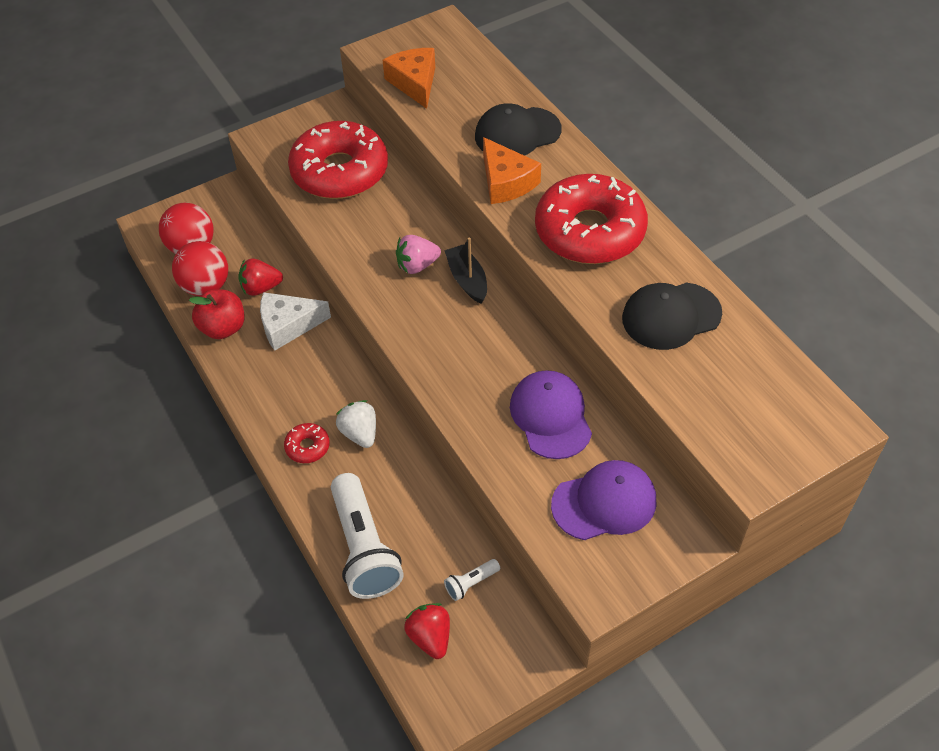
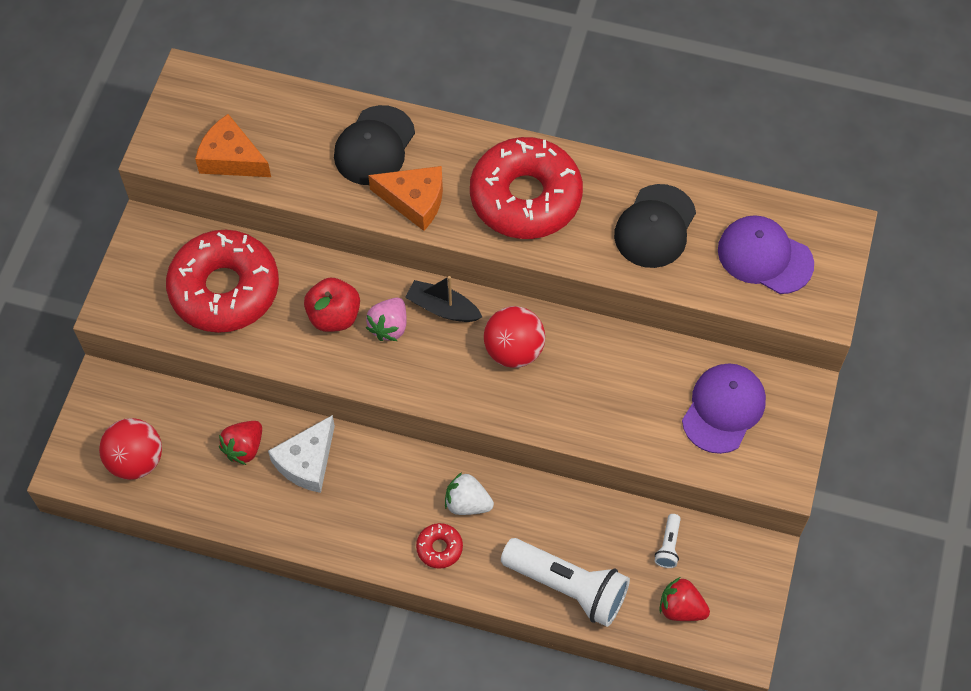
camera: 45 degrees left, 10 degrees up
(206, 286) = (193, 485): red ball -> red ball (514, 350)
(223, 328) = (254, 509): red apple -> red apple (334, 316)
(550, 416) = (622, 373): purple cap -> purple cap (765, 257)

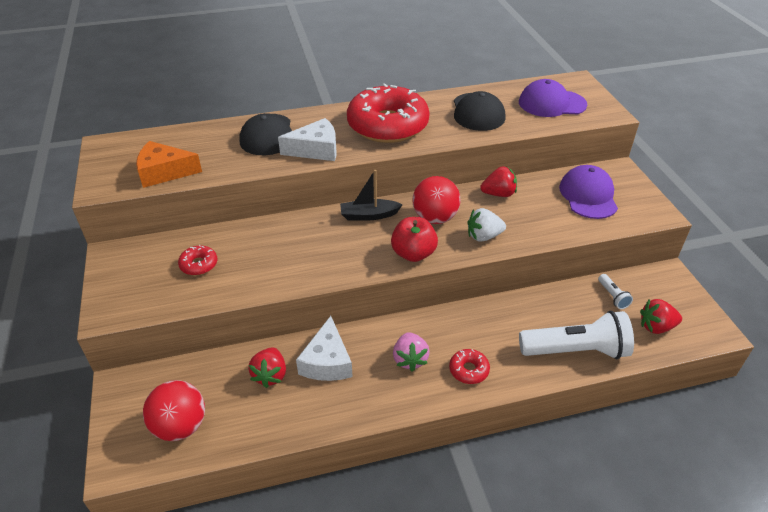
camera: 30 degrees left, 20 degrees down
(225, 289) = (199, 265): red donut -> red donut, size x0.40
(334, 316) = (295, 248): red apple -> red apple (413, 254)
(389, 327) = (340, 238): pink strawberry -> pink strawberry (410, 359)
(414, 200) = (316, 150): orange cheese -> white cheese
(467, 503) = (464, 333): white strawberry -> white strawberry (483, 236)
(616, 351) = (498, 194): none -> red strawberry

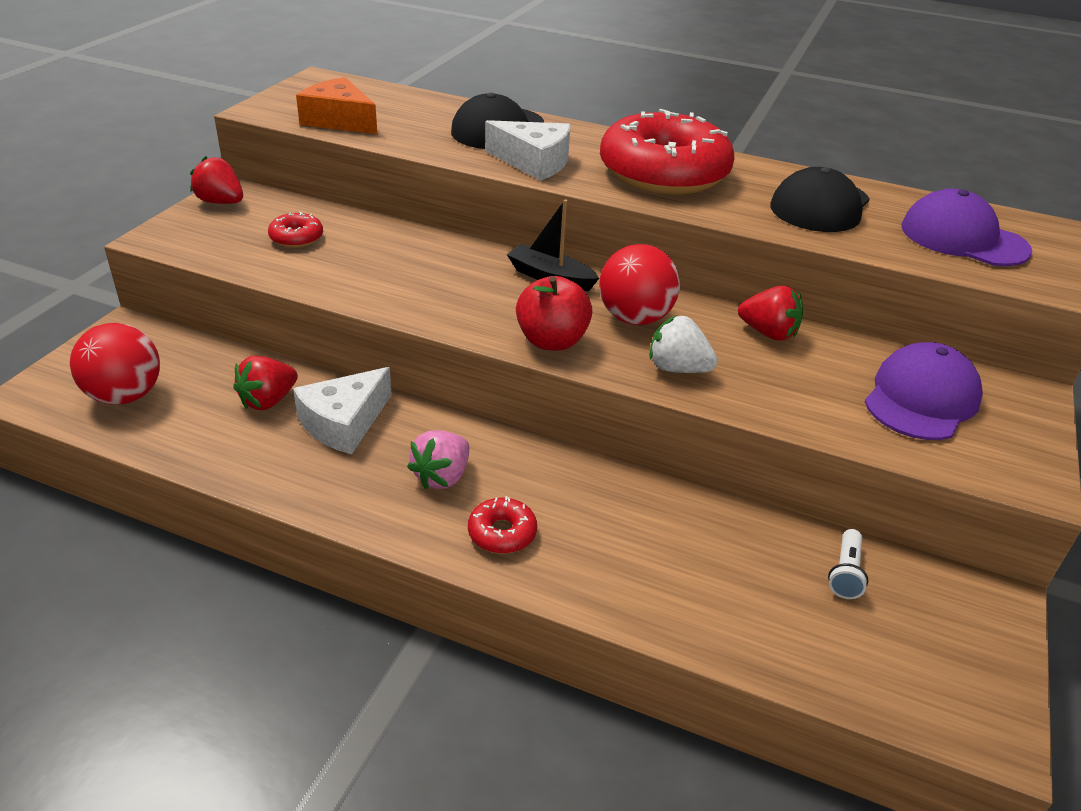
camera: 35 degrees right, 5 degrees down
(575, 350) = (691, 604): white flashlight -> none
(656, 327) = (876, 656): red strawberry -> red strawberry (221, 202)

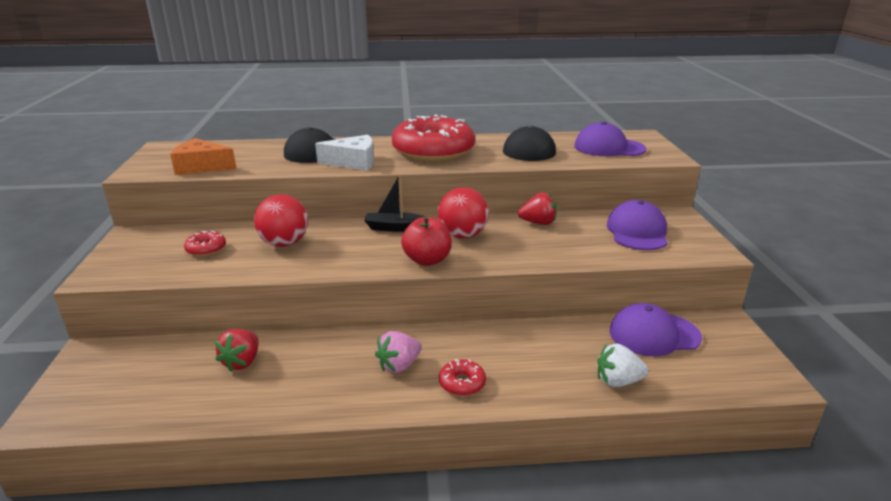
camera: 25 degrees left, 10 degrees down
(125, 396) = (124, 395): red ball -> red ball (284, 243)
(221, 202) = (128, 242): red strawberry -> none
(344, 423) = (308, 357): white cheese -> none
(442, 476) = (399, 366): pink strawberry -> pink strawberry turned 45 degrees clockwise
(677, 368) = (509, 253): white strawberry -> white strawberry (618, 381)
(845, 573) = (654, 334): white flashlight -> purple cap

